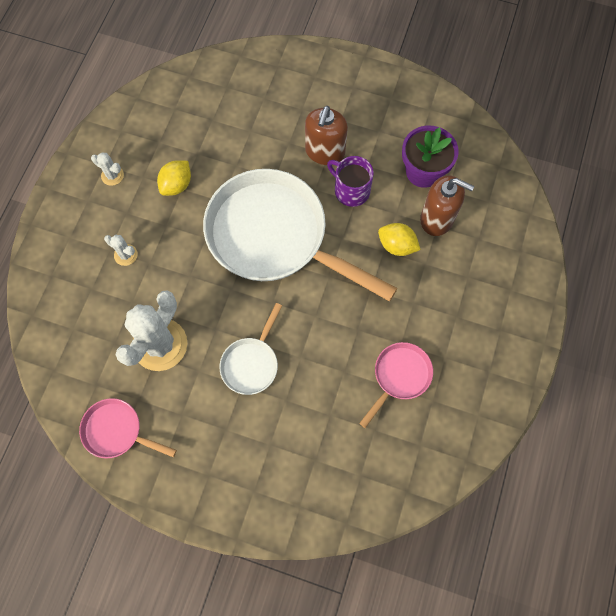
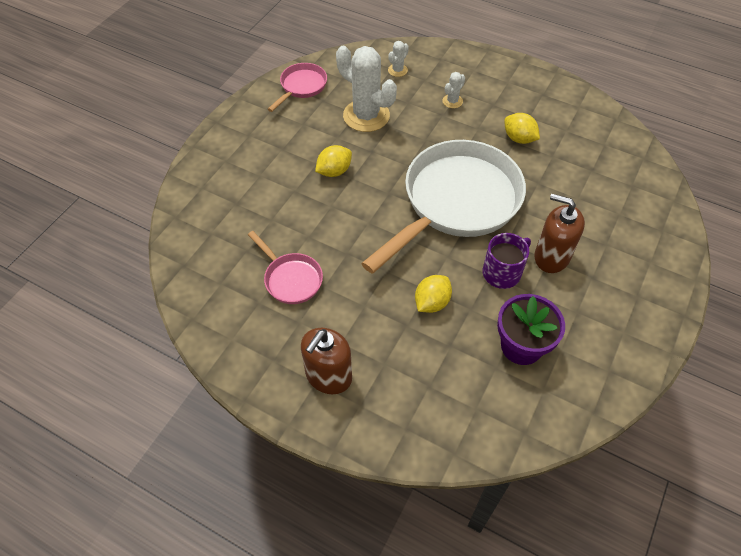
camera: 100 degrees right, 15 degrees down
(112, 175) = (531, 98): white cactus -> white cactus (397, 70)
(251, 363) = (334, 171): white pan -> yellow lemon
(437, 218) = (459, 348): brown soap dispenser -> brown soap dispenser (328, 376)

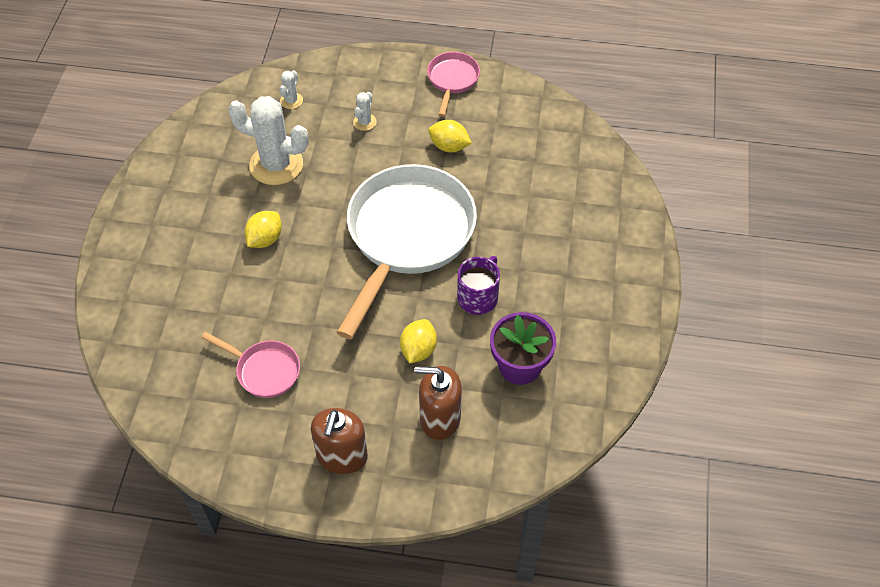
camera: 20 degrees left, 0 degrees up
(301, 87) = (189, 150): pink pan -> pink pan (452, 80)
(551, 257) = (521, 266): brown soap dispenser -> brown soap dispenser (440, 418)

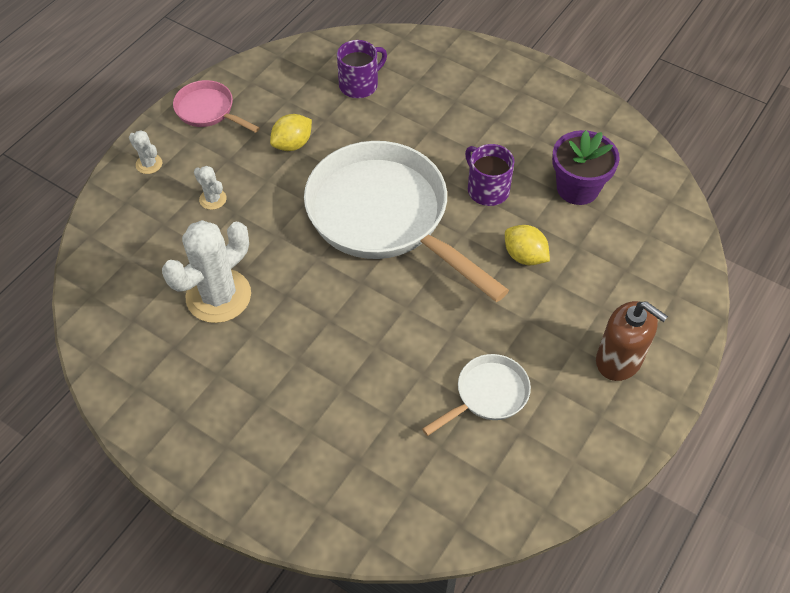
camera: 65 degrees left, 0 degrees up
(264, 370) = (488, 395): pink pan -> white pan
(265, 239) = (316, 339): yellow lemon -> none
(291, 101) = (135, 252): white cactus -> white cactus (149, 164)
(440, 418) = (608, 267): brown soap dispenser -> none
(544, 163) = (359, 85): none -> purple mug

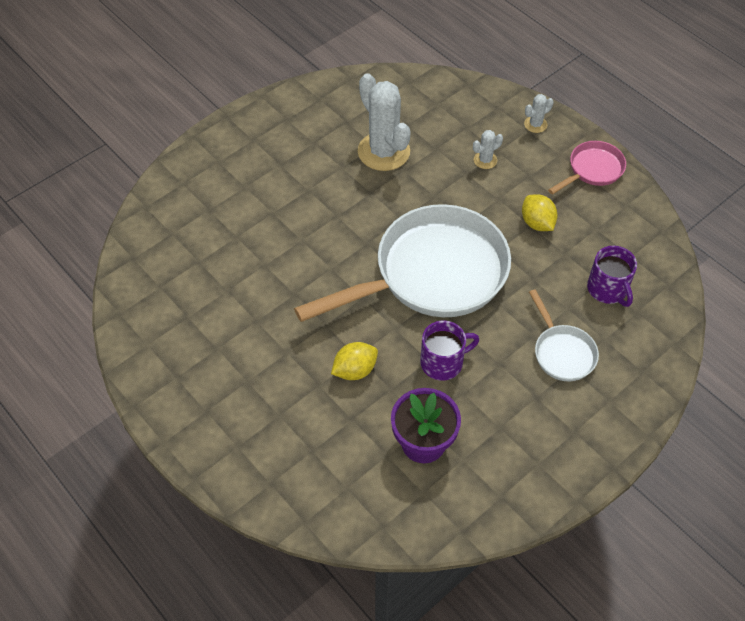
camera: 105 degrees right, 0 degrees up
(488, 395) = (228, 303): white pan -> white pan (562, 352)
(619, 360) = (220, 409): brown soap dispenser -> none

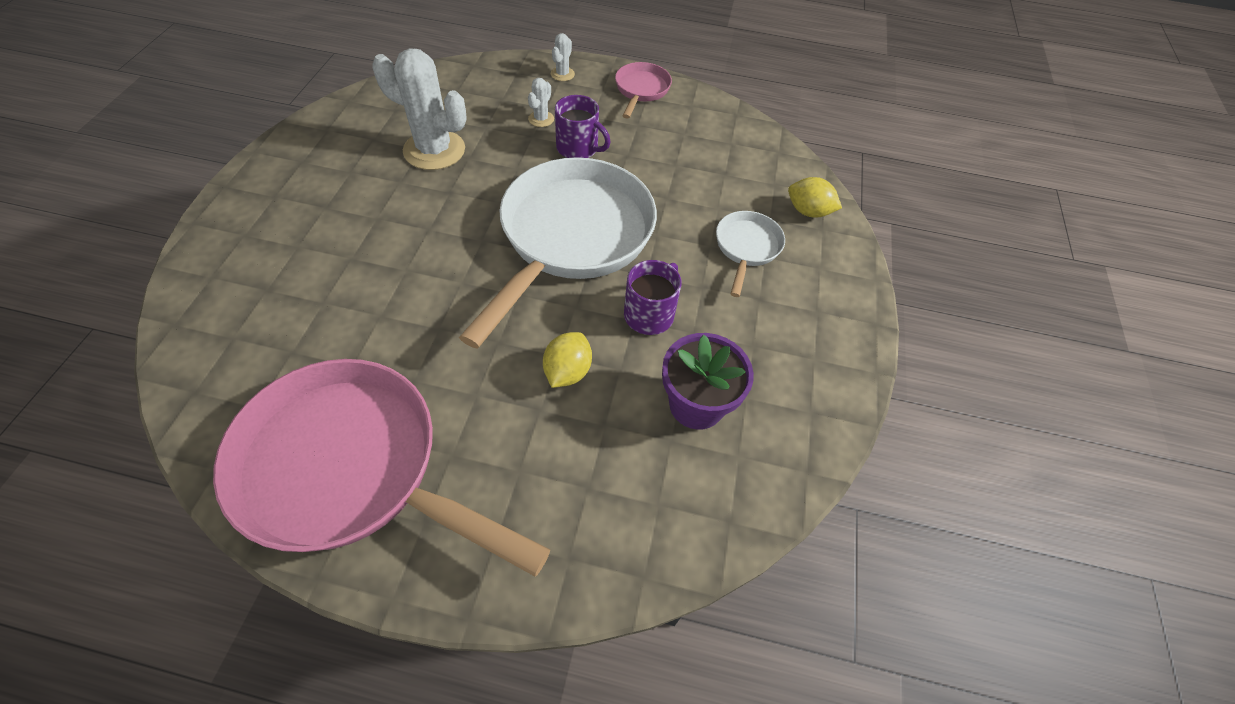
camera: 40 degrees left, 0 degrees up
(188, 355) = (352, 468): none -> pink pan
(537, 223) = (631, 151): yellow lemon -> yellow lemon (808, 211)
(562, 352) = (746, 248): white pan -> white pan turned 105 degrees counterclockwise
(607, 289) = (736, 177): purple mug -> purple mug (578, 148)

